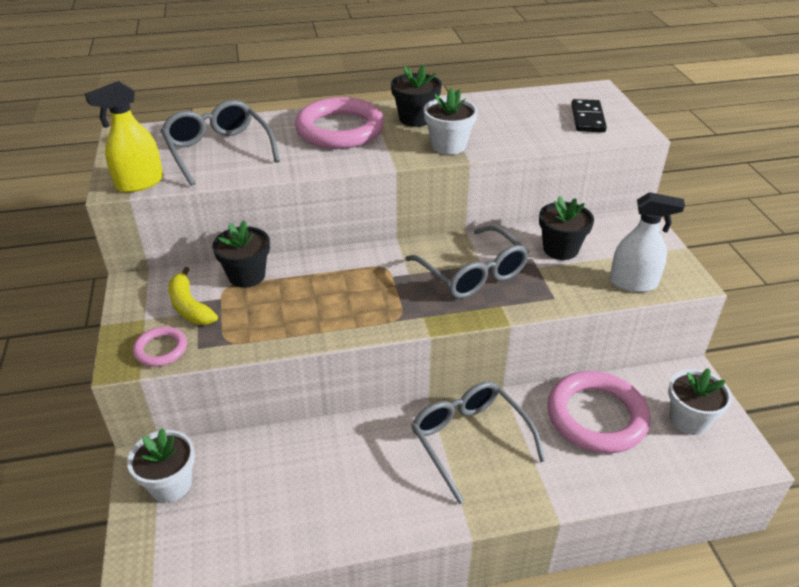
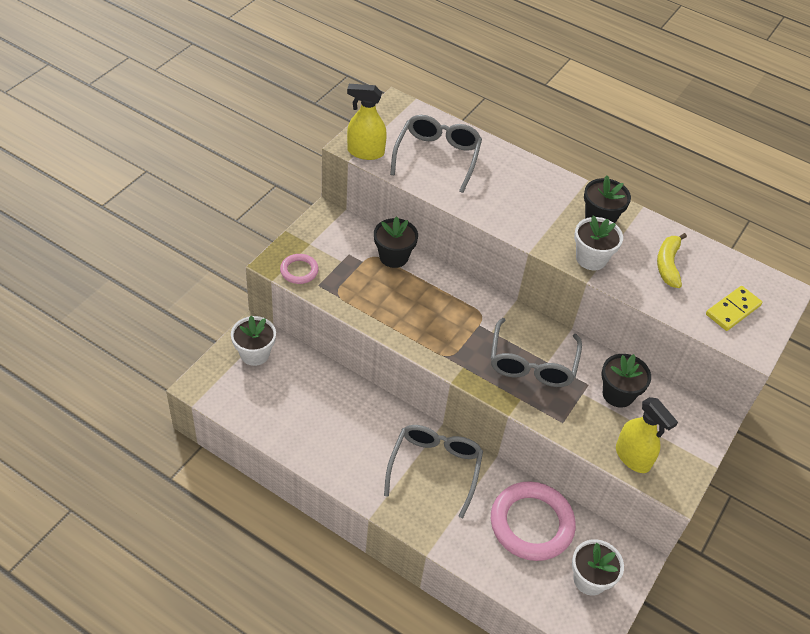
camera: 40 degrees right, 10 degrees up
(189, 306) = (341, 254): yellow banana -> yellow banana (668, 265)
(340, 129) = (535, 192): pink ring -> none
(587, 118) = (732, 310): black domino -> yellow domino
(633, 283) = (633, 457): white spray bottle -> yellow spray bottle

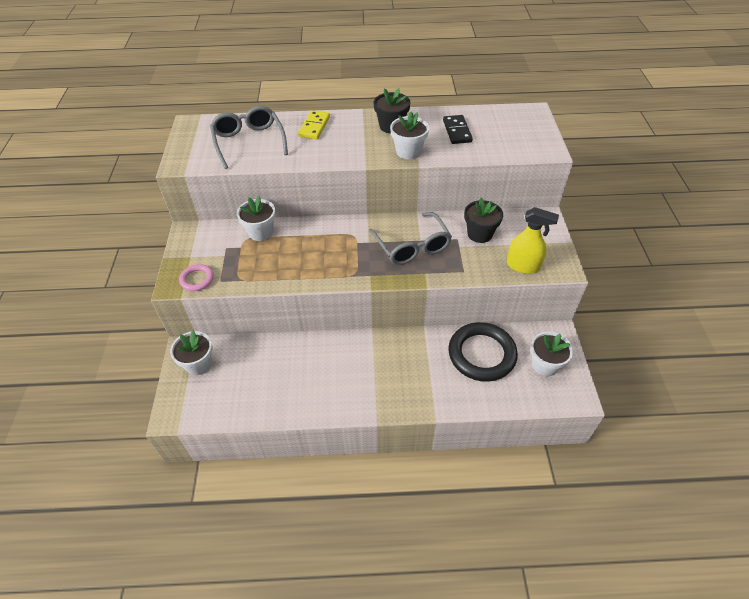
camera: 30 degrees left, 0 degrees up
(365, 152) = (192, 163): yellow spray bottle -> none
(393, 257) = (260, 232): black flower pot -> white flower pot
(435, 468) = (391, 359): grey glasses -> none
(531, 524) = (481, 354): pink ring -> black ring
(668, 265) = (457, 131): yellow banana -> black domino
(732, 310) = (517, 136): yellow domino -> yellow domino (314, 126)

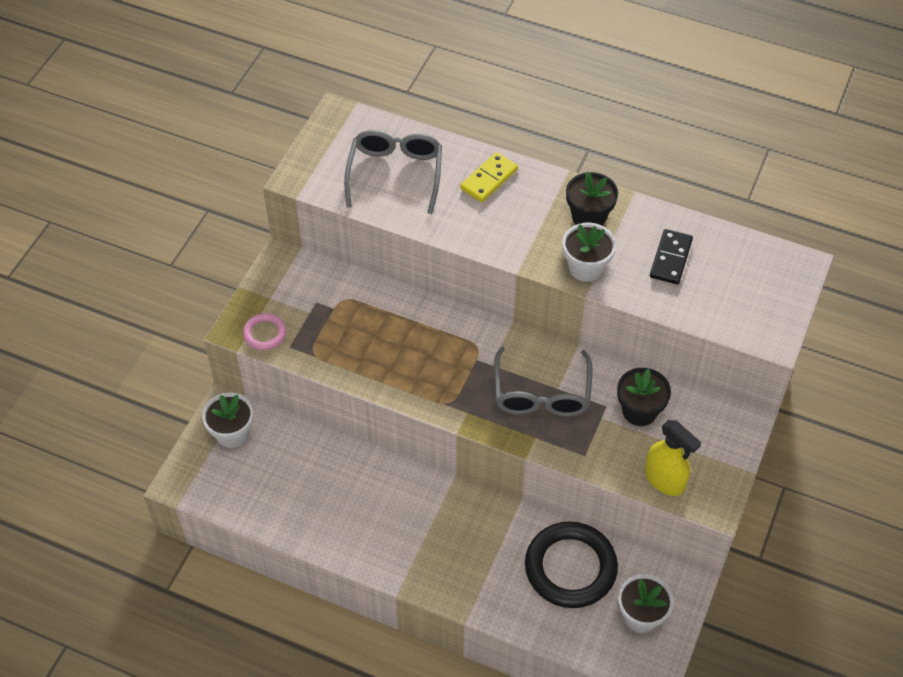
camera: 25 degrees right, 5 degrees up
(260, 232) = (367, 296): white flower pot -> none

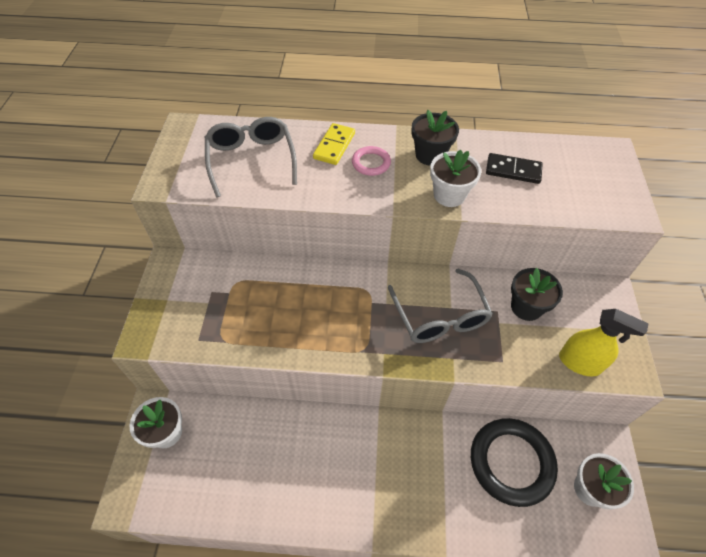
camera: 20 degrees left, 0 degrees up
(264, 333) = (170, 334): pink ring -> pink ring (371, 163)
(670, 258) = (513, 170): black domino -> black domino turned 75 degrees counterclockwise

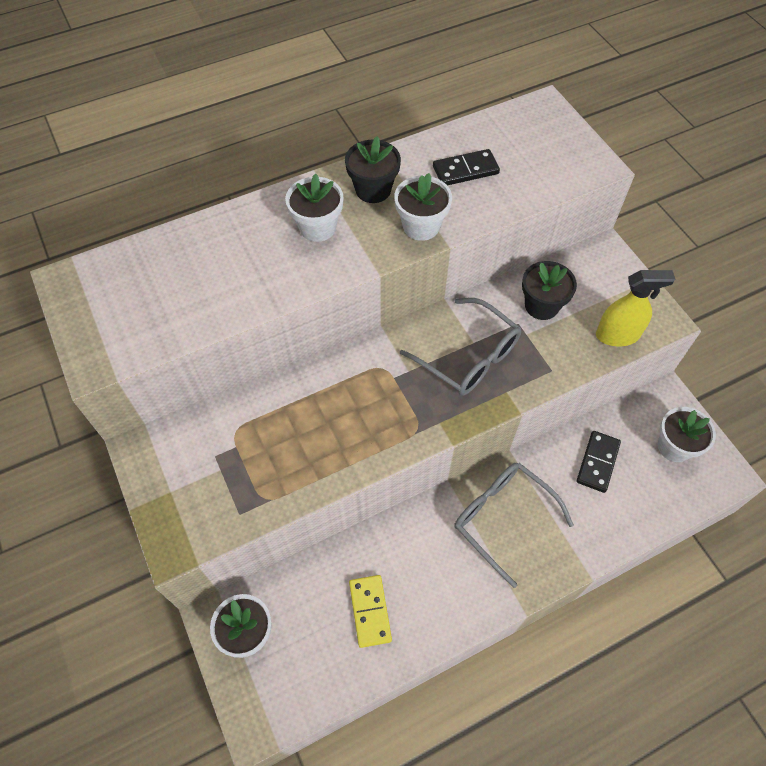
camera: 30 degrees left, 5 degrees up
(251, 160) = (181, 284): grey glasses -> grey glasses (502, 518)
(334, 146) = (263, 225): yellow domino -> yellow domino (370, 611)
(371, 163) = (317, 227): pink ring -> white flower pot
(511, 462) = (598, 462): black ring -> black domino

